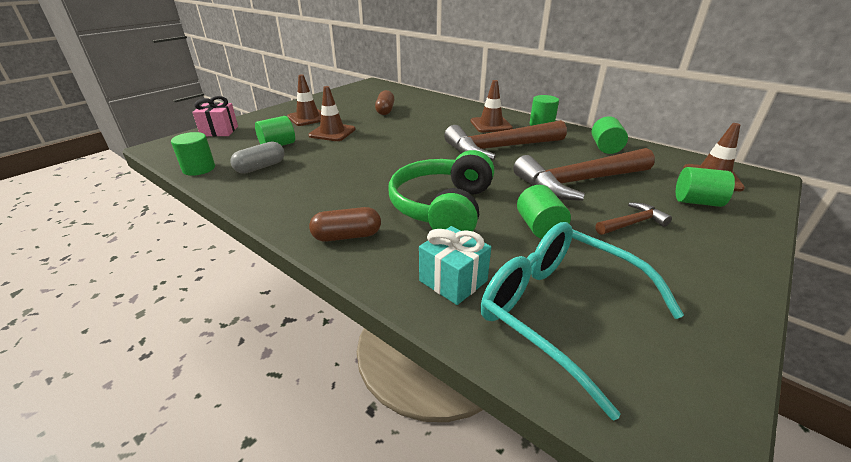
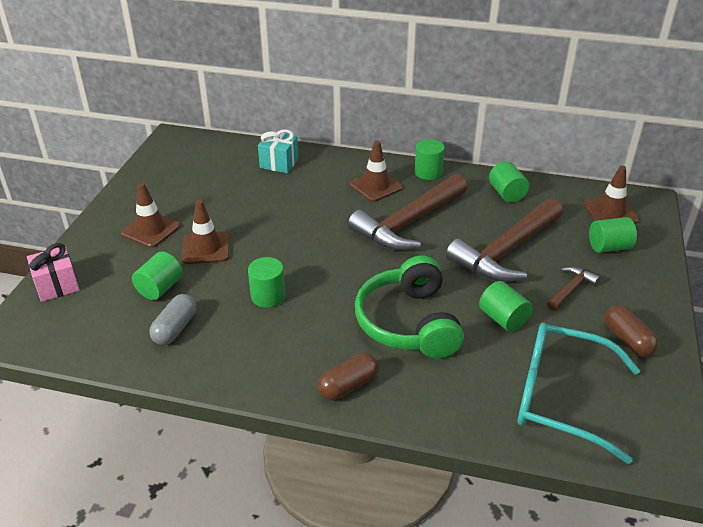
camera: 25 degrees left, 5 degrees up
(199, 169) = (103, 353): green cylinder -> green cylinder (268, 296)
(385, 110) = (237, 191): brown capsule -> brown capsule (627, 339)
(453, 281) = (470, 399): turquoise gift -> turquoise gift (279, 163)

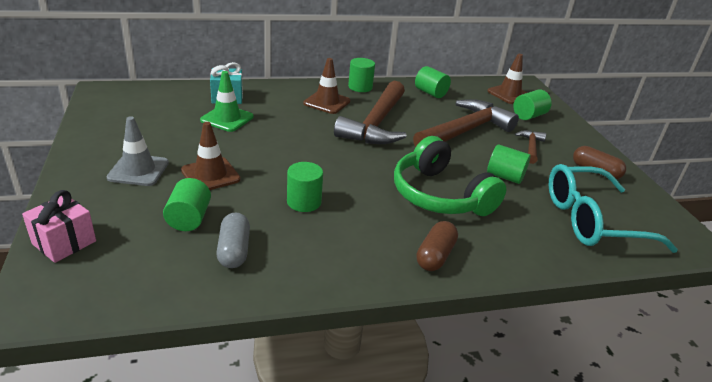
camera: 30 degrees left, 5 degrees down
(151, 230) = (138, 170): brown traffic cone -> grey traffic cone
(262, 188) = (227, 118): none -> green traffic cone
(506, 251) = (465, 131): brown hammer -> brown hammer turned 150 degrees counterclockwise

